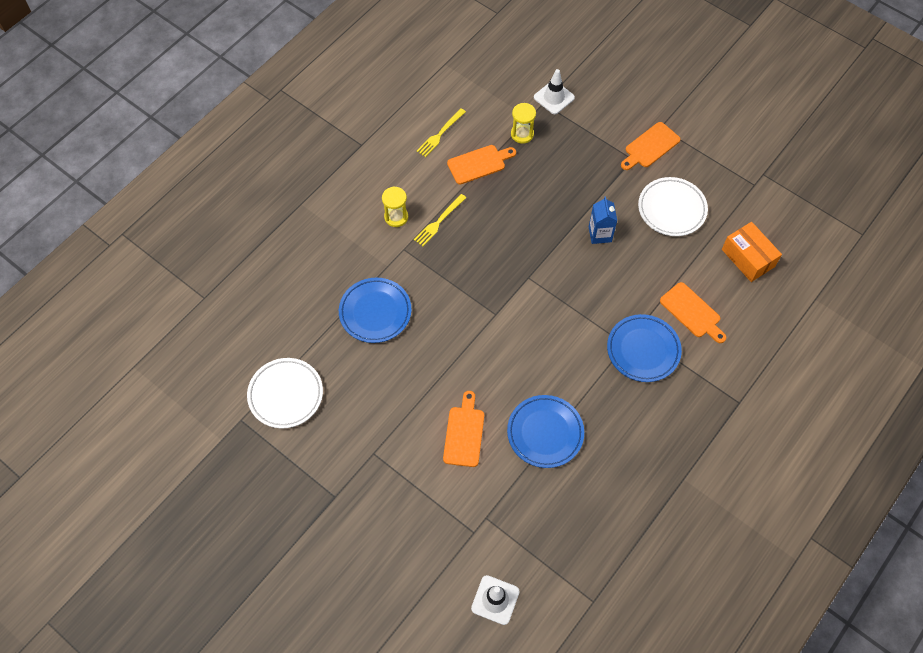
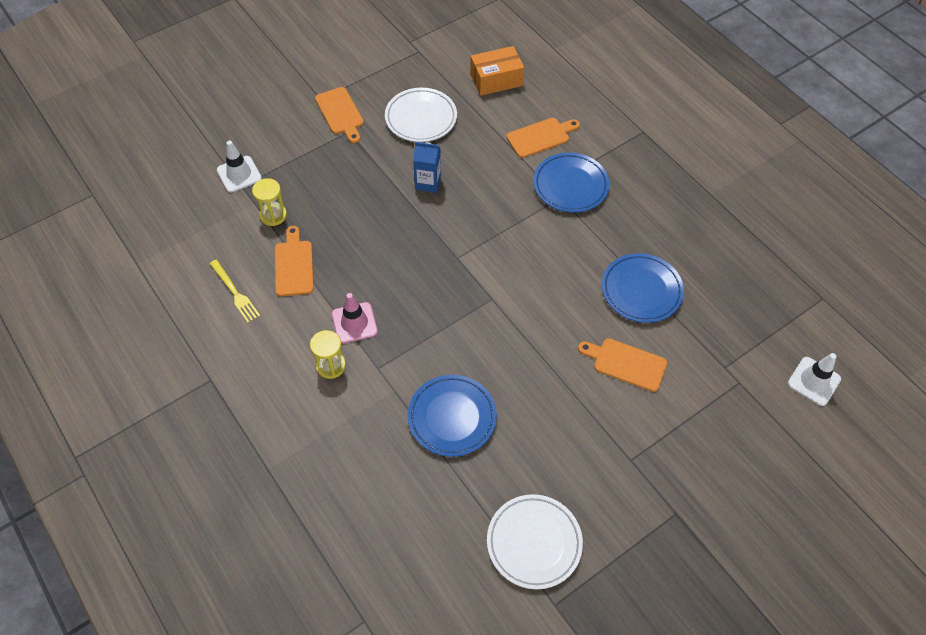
camera: 75 degrees left, 5 degrees down
(439, 221) = (354, 323): yellow fork -> pink traffic cone

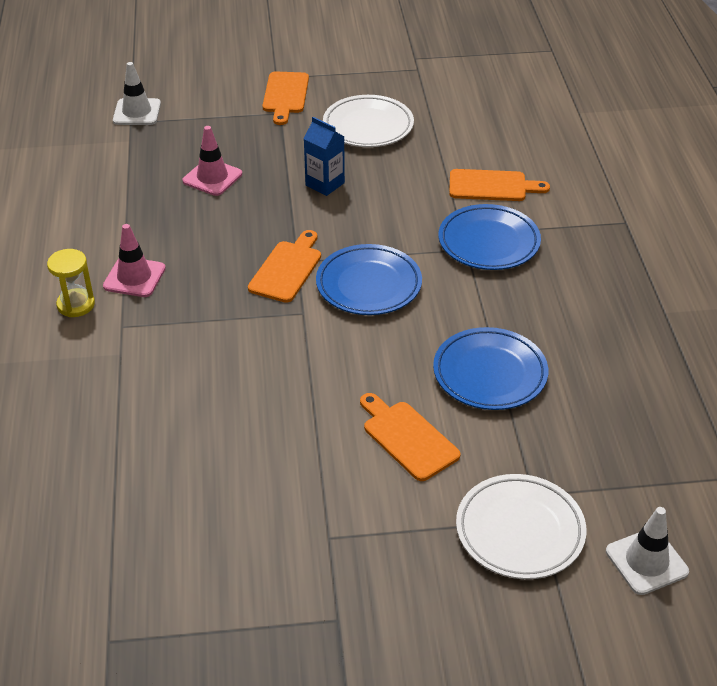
camera: 30 degrees right, 15 degrees down
(235, 292) = (41, 206): yellow fork -> none
(273, 215) = (138, 156): yellow hourglass -> none
(294, 265) = (120, 205): orange cutting board -> orange cutting board (287, 269)
(343, 211) = (212, 177): none -> pink traffic cone
(452, 417) = (158, 404): blue plate -> blue plate (368, 285)
(496, 80) = (484, 119): orange box -> none
(534, 543) = (140, 566): white plate -> white plate (520, 531)

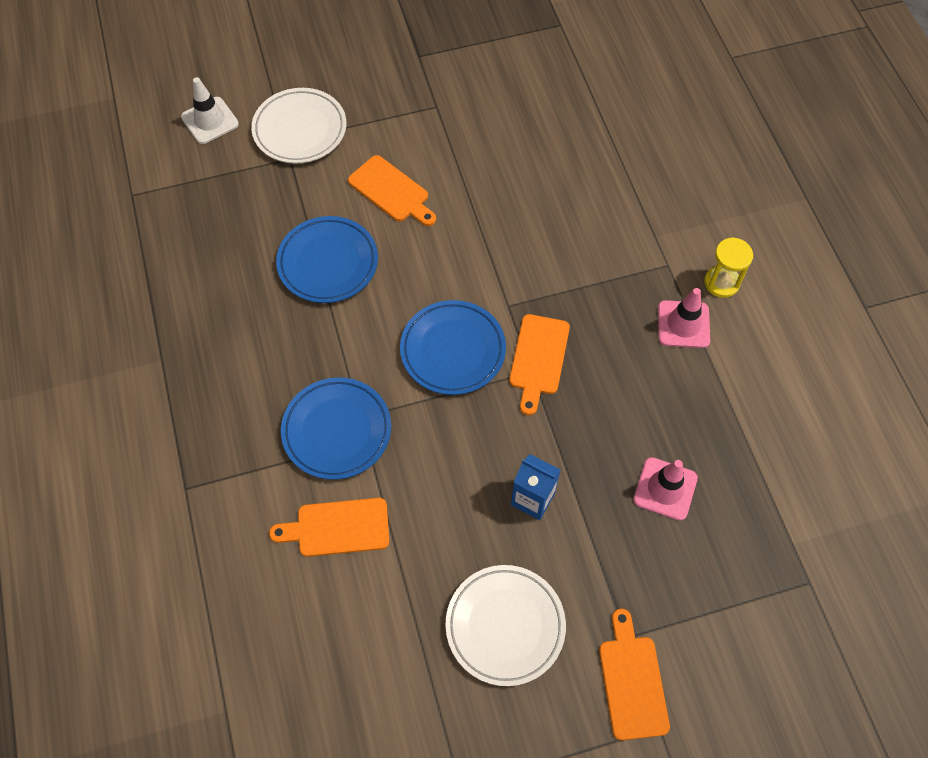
camera: 170 degrees right, 20 degrees up
(137, 112) = (811, 605): white traffic cone -> none

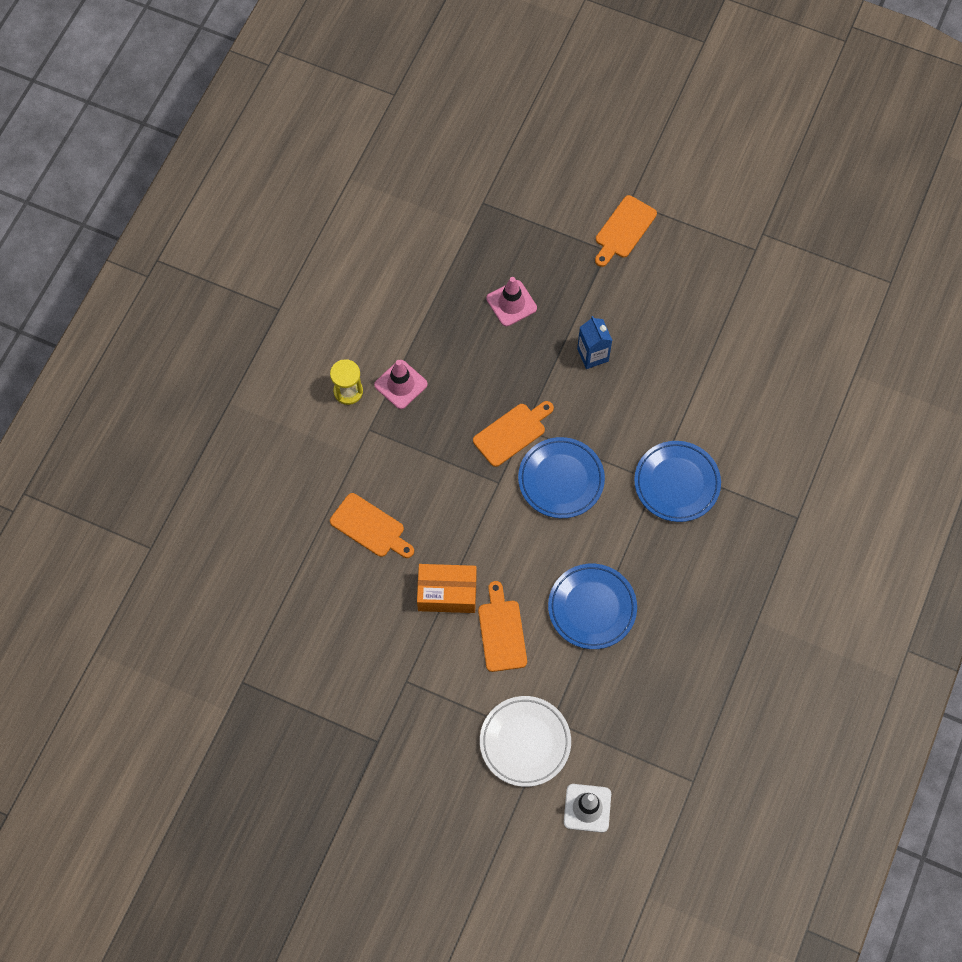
camera: 140 degrees left, 5 degrees up
(337, 527) = (721, 424): orange cutting board -> orange cutting board (370, 527)
(465, 187) = (447, 593): none -> orange box
(505, 626) = (668, 303): white plate -> none

